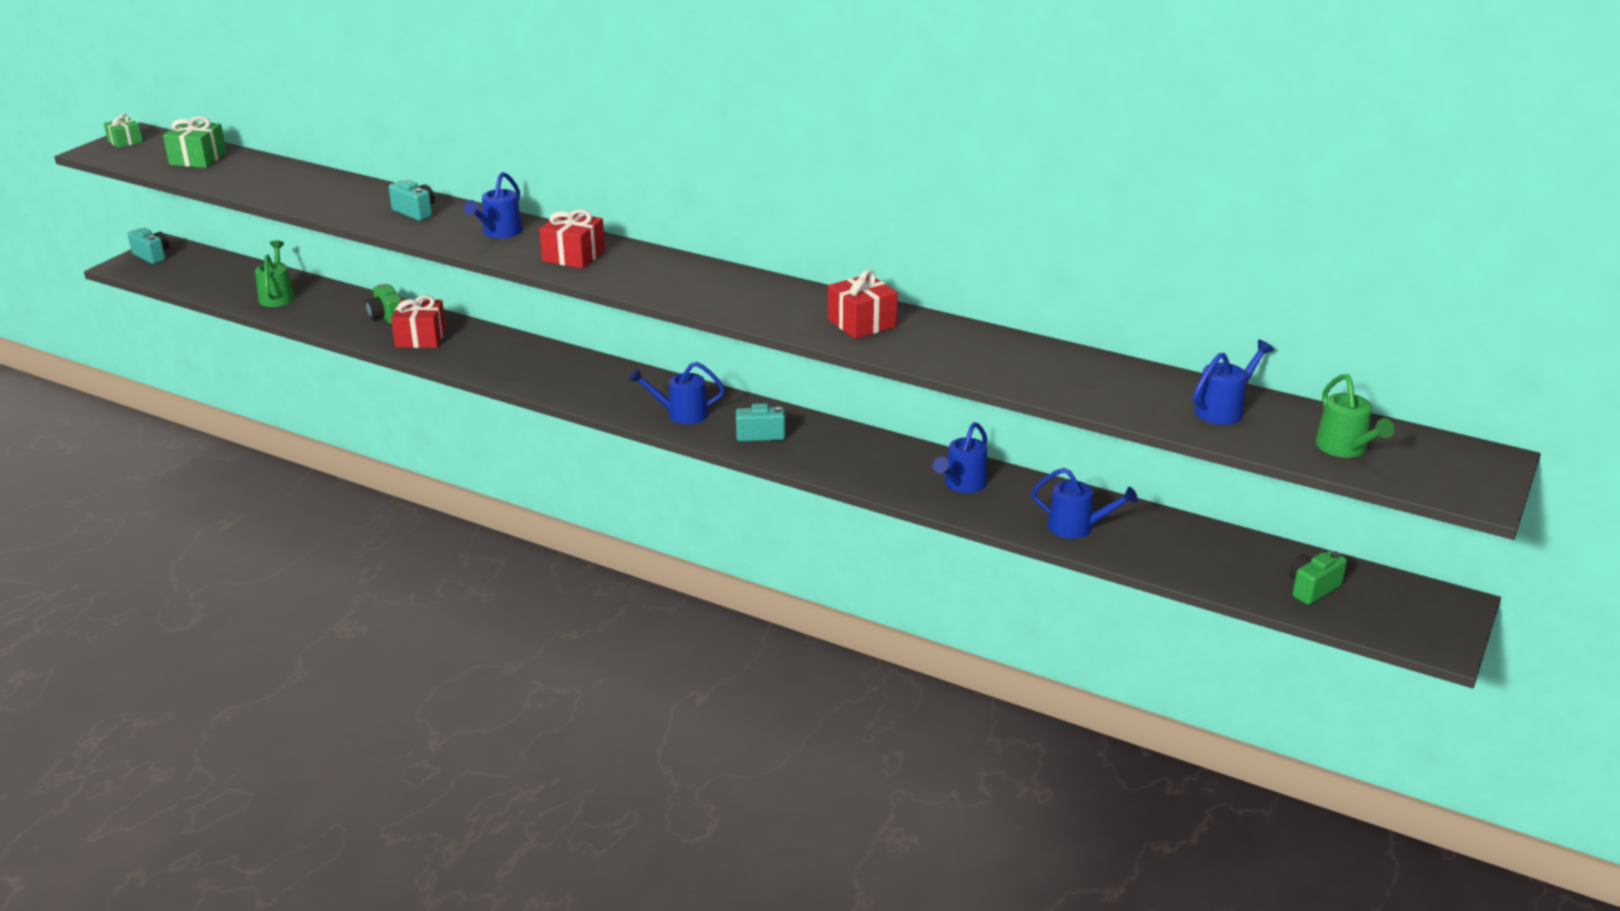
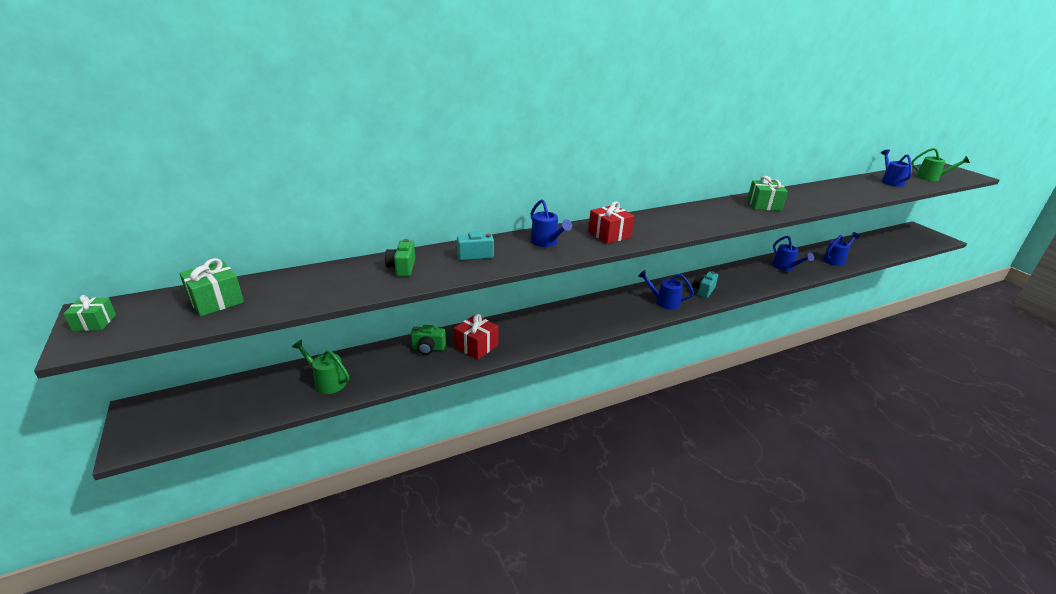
camera: 55 degrees left, 0 degrees up
(152, 256) = (142, 421): turquoise camera -> none
(681, 414) = (663, 302): blue watering can -> blue watering can turned 75 degrees clockwise
(862, 323) = (764, 205): red gift -> green gift
(1312, 589) = (899, 242): green camera -> green camera (402, 268)

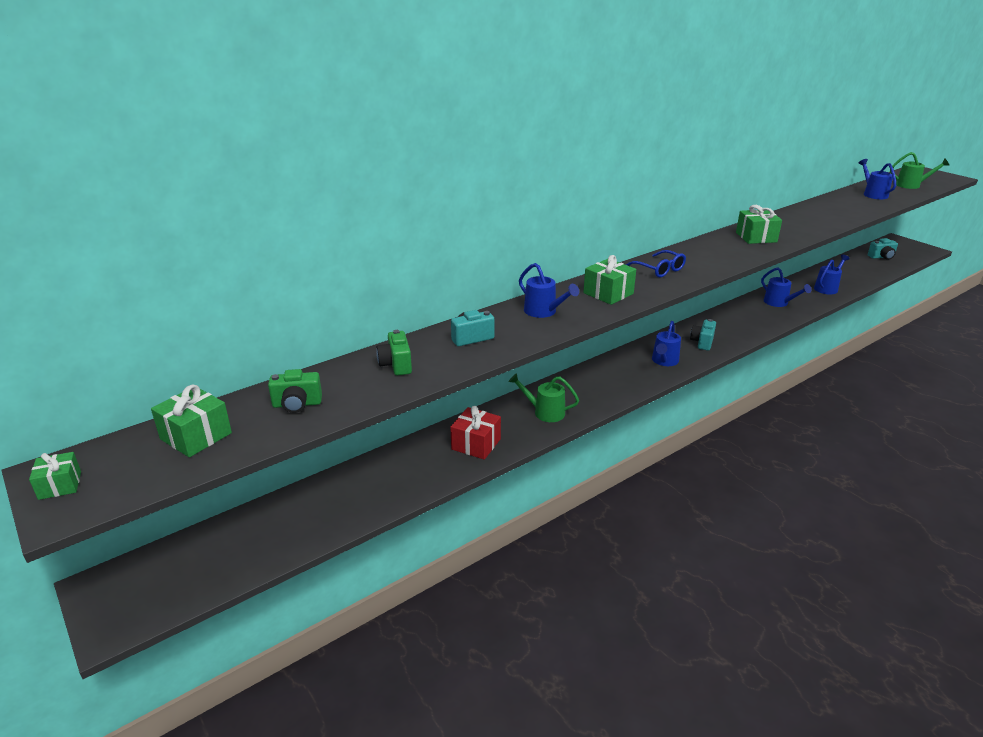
camera: 10 degrees left, 0 degrees up
(326, 381) = (318, 514): green watering can -> green watering can (544, 412)
(428, 348) = (421, 455): green camera -> green camera (297, 404)
(609, 234) = (608, 293): red gift -> green gift
(663, 302) = (664, 361): blue watering can -> blue watering can turned 75 degrees counterclockwise
(664, 221) = (659, 269): none -> blue glasses
(896, 240) = (881, 257): none -> turquoise camera

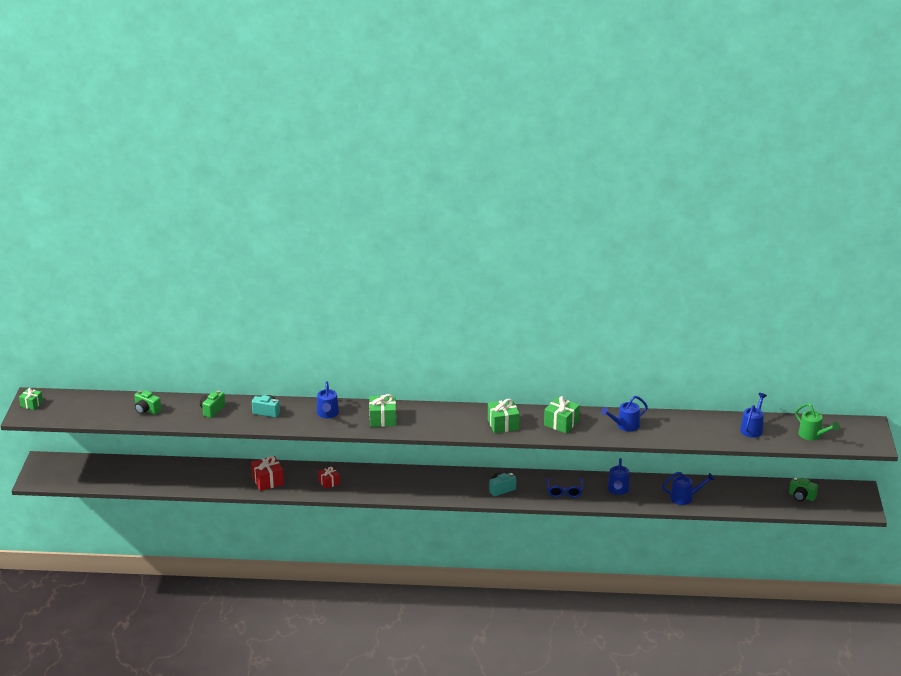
camera: 40 degrees right, 0 degrees up
(196, 436) = (94, 406): green gift -> green gift (503, 424)
(544, 412) = (329, 482): green watering can -> red gift
(659, 269) = (444, 417): blue glasses -> blue glasses (564, 491)
(664, 361) = (451, 489): blue watering can -> blue watering can (625, 426)
(881, 257) = (801, 496): turquoise camera -> green camera

